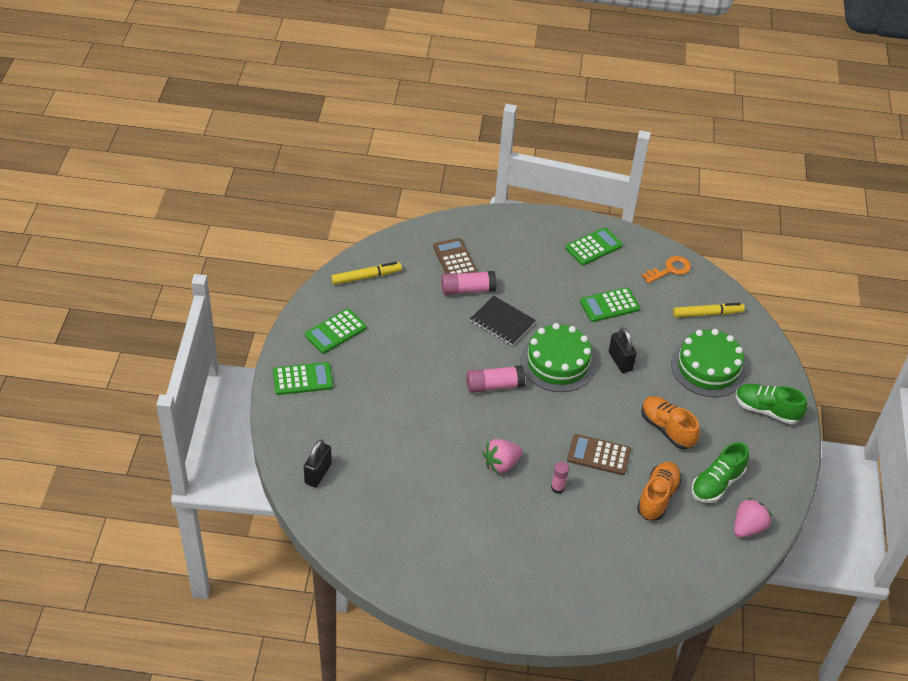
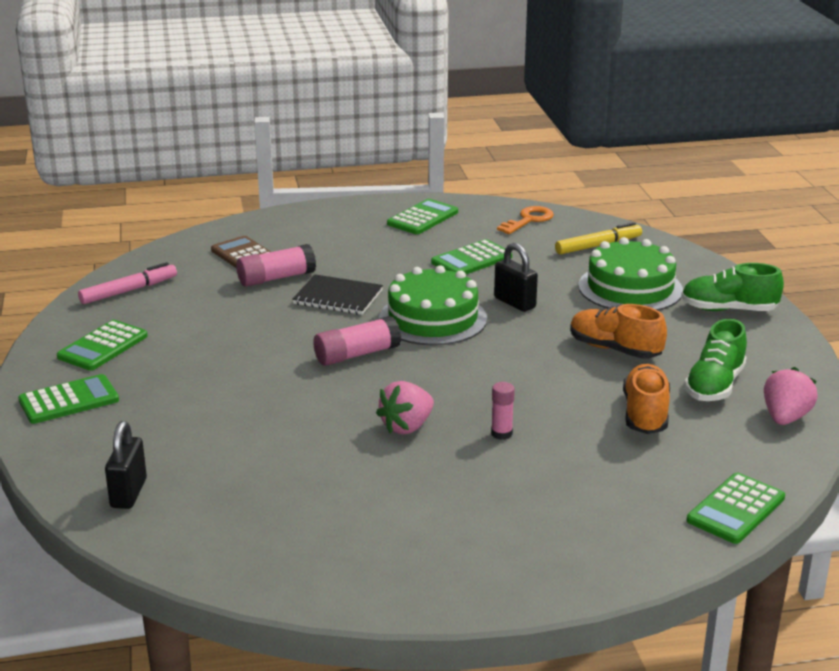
camera: 15 degrees left, 20 degrees down
(366, 277) = (128, 291): yellow marker -> pink marker
(598, 455) = (539, 391): brown calculator -> none
(673, 597) = (736, 509): none -> green calculator

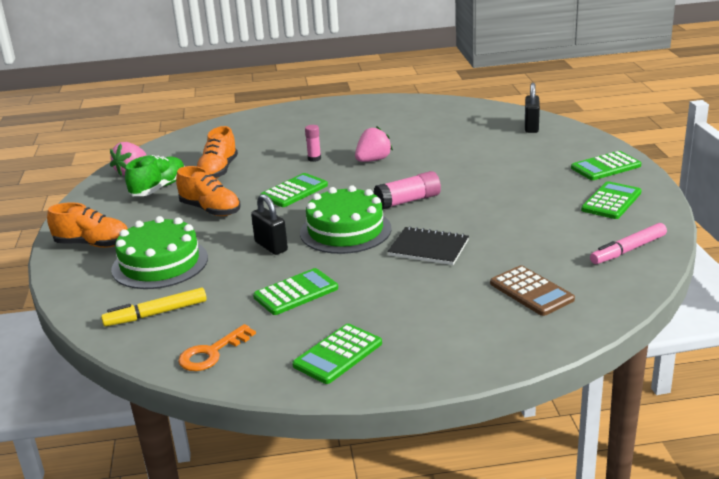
camera: 175 degrees left, 0 degrees up
(276, 278) = (492, 266): pink glue stick -> none
(728, 310) = (93, 244): green shoe -> orange shoe
(736, 509) = (202, 132): green calculator -> green calculator (294, 191)

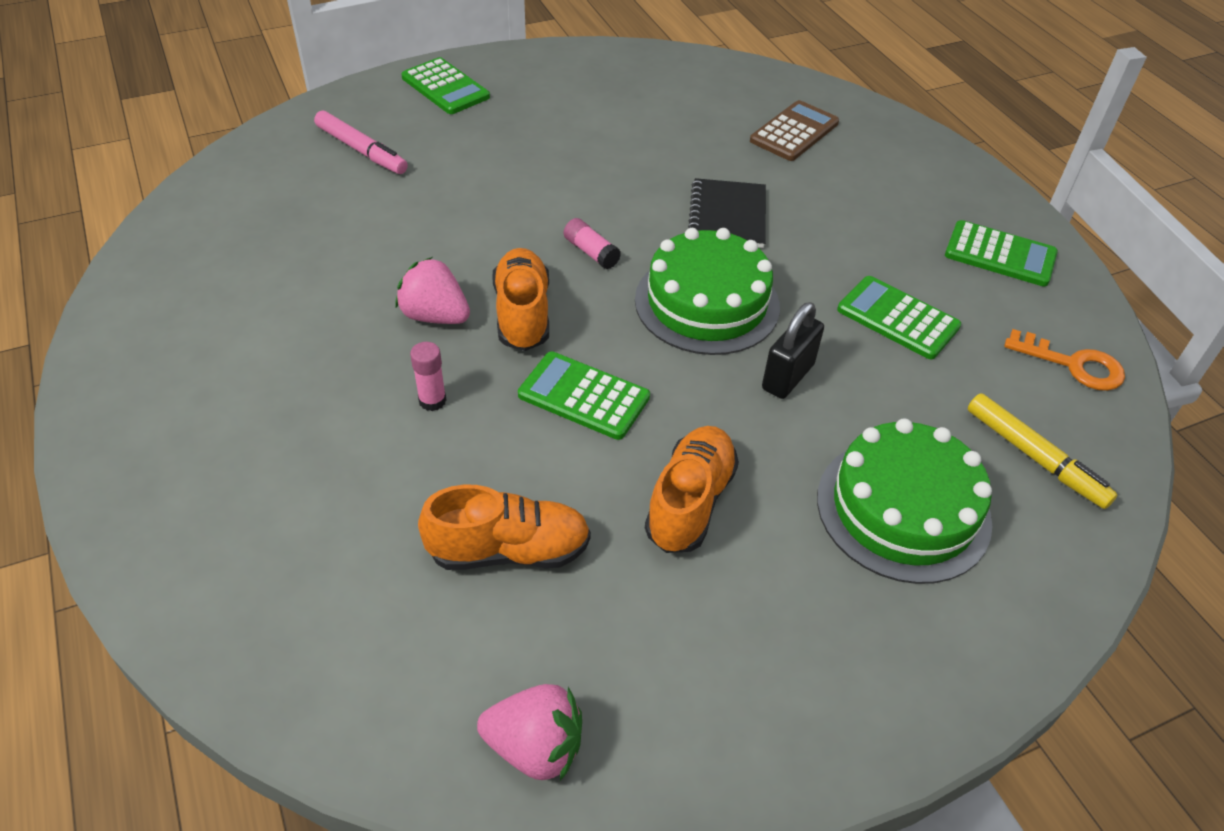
camera: 110 degrees left, 20 degrees up
(93, 244) = (891, 656): orange shoe -> orange shoe (522, 314)
(158, 188) = (615, 639): green shoe -> none
(408, 201) = (591, 252): pink glue stick -> pink glue stick, size x0.61
(531, 127) = (289, 153): black padlock -> none
(611, 201) = (552, 83): green calculator -> none
(628, 250) = (674, 73): pink marker -> pink marker (361, 150)

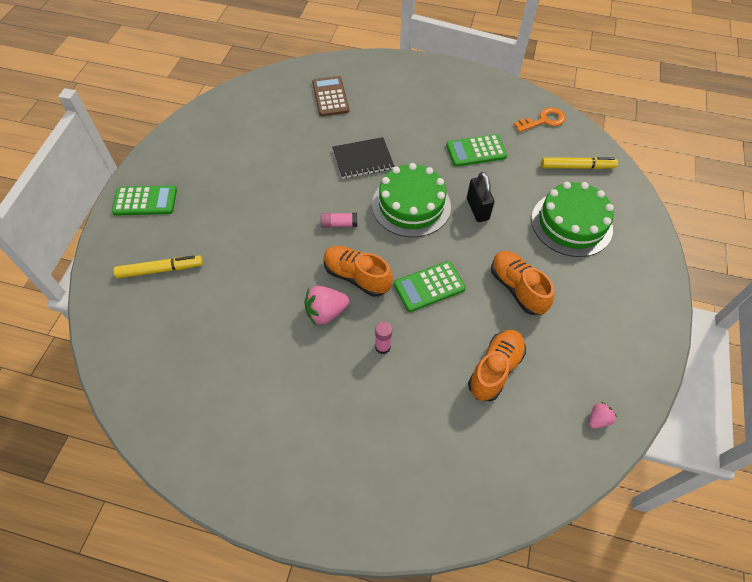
camera: 50 degrees left, 10 degrees up
(361, 150) = (160, 270): pink marker -> yellow marker
(535, 747) = (598, 419): pink strawberry -> pink strawberry, size x0.57
(727, 216) = (363, 159): black notebook -> black notebook turned 60 degrees counterclockwise
(1000, 255) = (469, 94): green calculator -> none

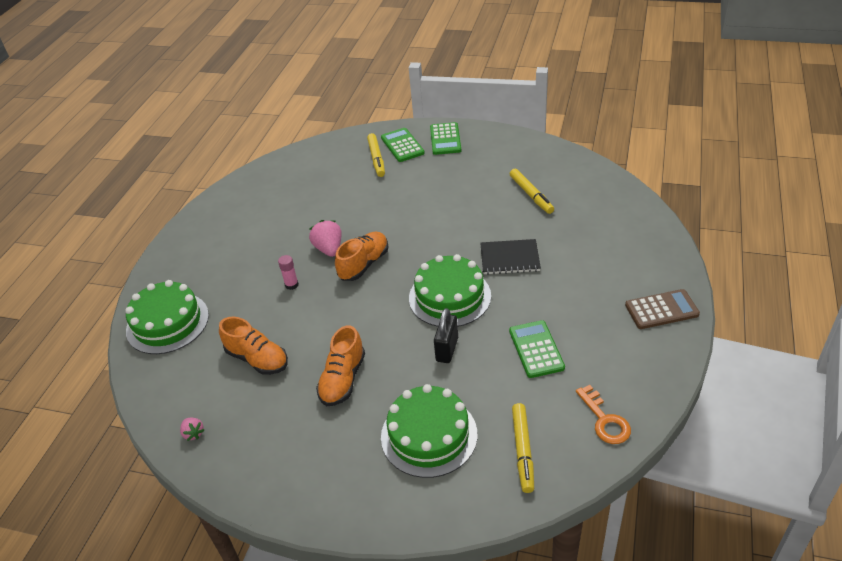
camera: 95 degrees right, 15 degrees down
(271, 137) = (531, 195): none -> yellow marker
(330, 97) = (600, 228): brown calculator -> brown calculator (661, 310)
(339, 224) = (424, 249): pink glue stick -> none
(363, 159) = (509, 258): black notebook -> black notebook turned 75 degrees counterclockwise
(429, 286) = (350, 312): green calculator -> green calculator (402, 145)
(439, 486) = (167, 323): none -> green cake
(477, 209) = (447, 349): black padlock -> black padlock turned 60 degrees counterclockwise
(517, 288) = (343, 379): orange shoe -> orange shoe turned 135 degrees clockwise

